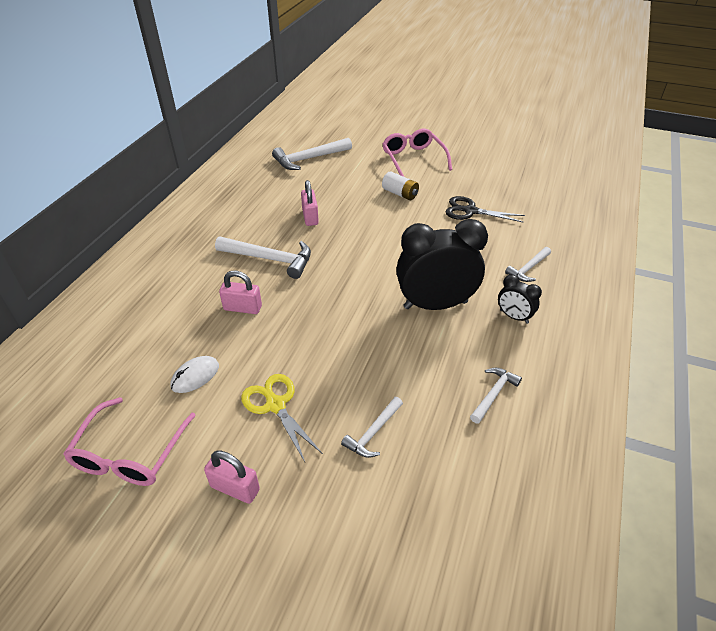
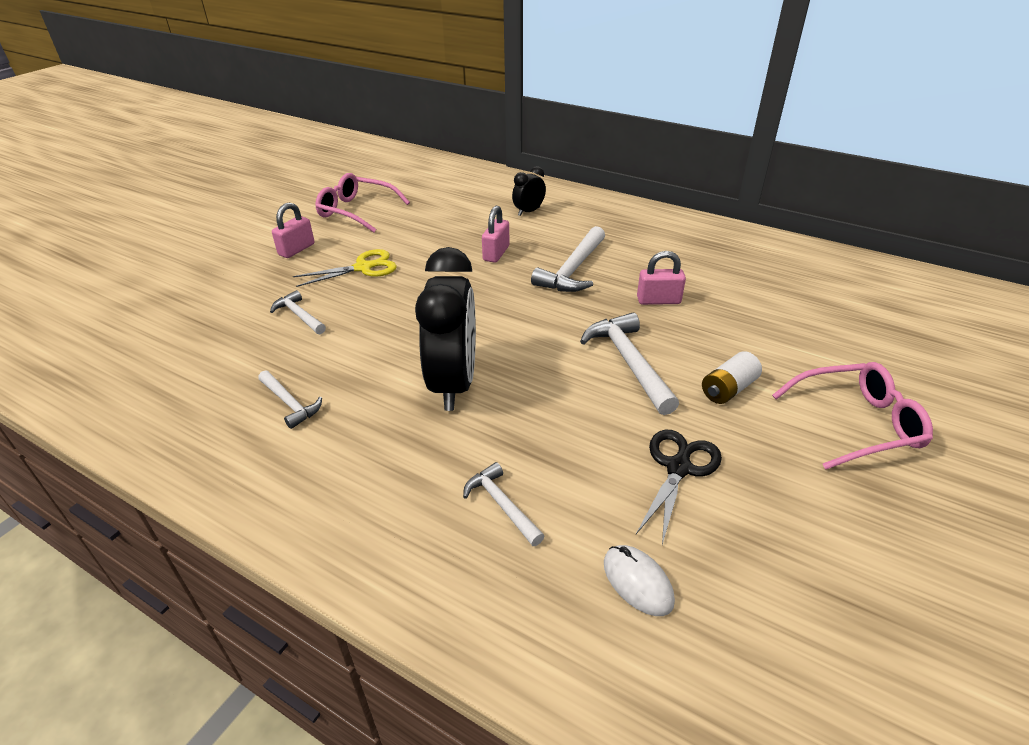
camera: 100 degrees right, 5 degrees down
(195, 376) = (418, 232): white mouse -> white mouse (637, 582)
(309, 159) = (819, 308): white hammer -> white hammer (629, 362)
(513, 317) = (402, 455): black clock -> black clock (528, 211)

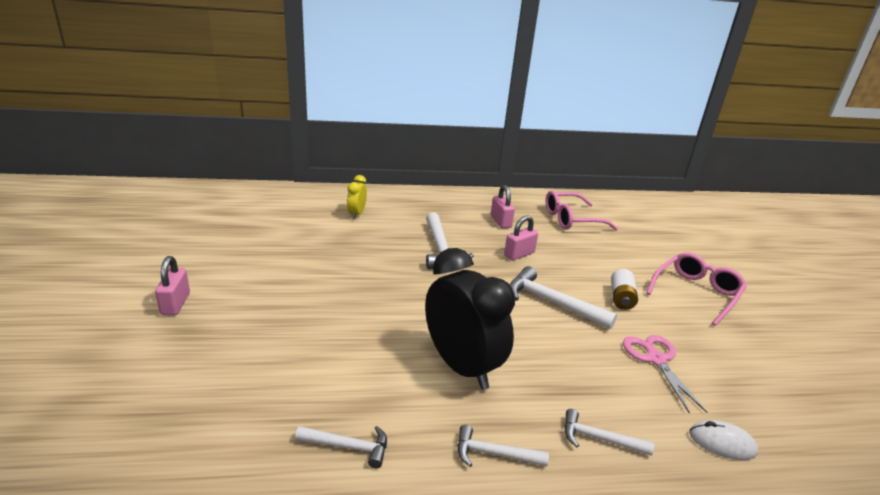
camera: 40 degrees left, 10 degrees down
(299, 315) = (257, 364): white hammer -> white hammer (494, 454)
(357, 211) = (198, 251): pink glasses -> pink glasses (572, 219)
(364, 267) = (268, 299): yellow scissors -> none
(496, 253) = (370, 253): pink padlock -> pink padlock (500, 221)
(528, 211) = (356, 214): black clock -> yellow clock
(678, 467) = (655, 359): black scissors -> pink scissors

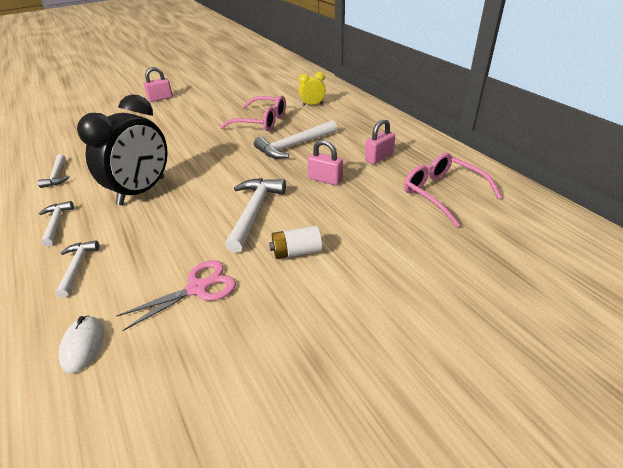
camera: 70 degrees right, 10 degrees up
(696, 293) = (361, 311): pink glasses -> pink glasses (261, 121)

